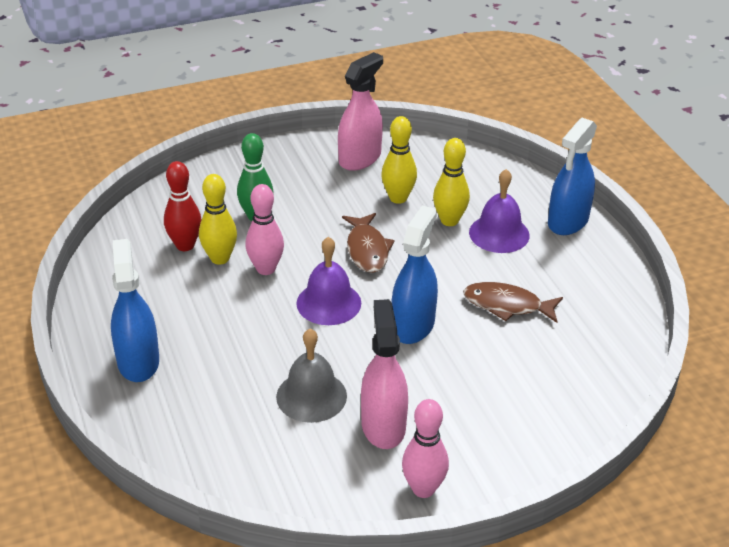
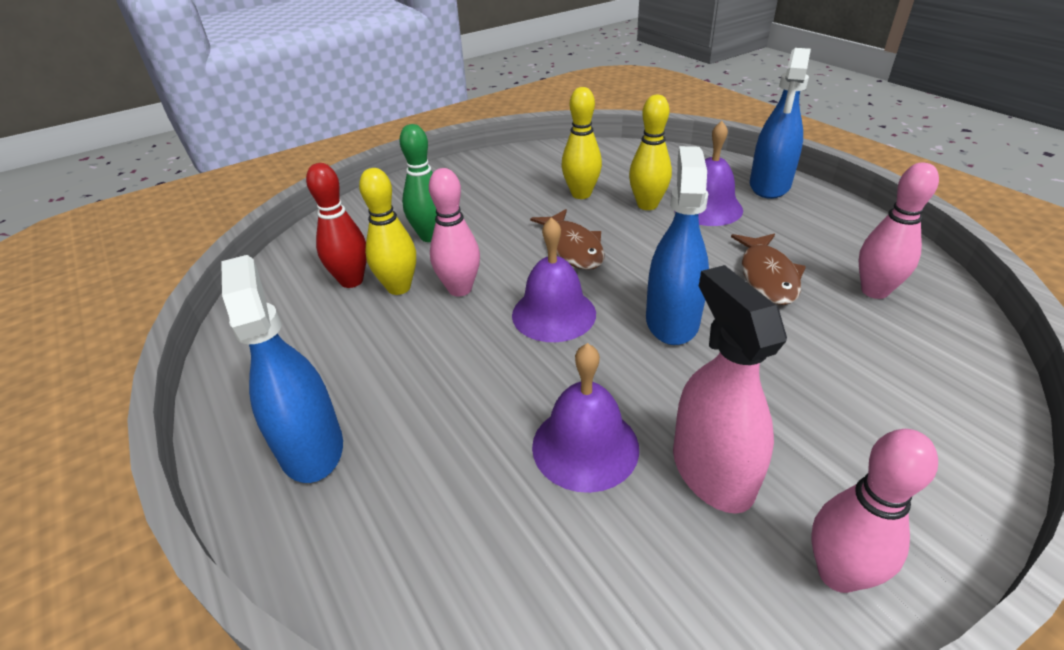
camera: 10 degrees left, 0 degrees up
(311, 396) = (585, 446): grey bell -> purple bell
(360, 158) = (524, 167): pink spray bottle -> none
(507, 305) = (767, 276): brown fish -> brown fish turned 90 degrees counterclockwise
(580, 333) = (874, 291): none -> pink bowling pin

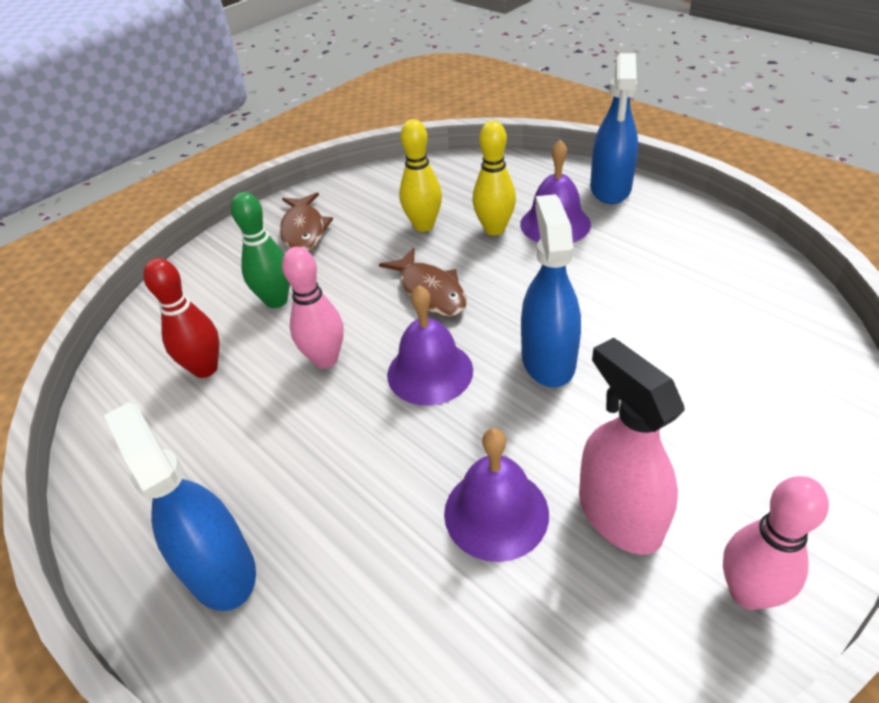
camera: 10 degrees left, 5 degrees up
(399, 287) = (259, 368): yellow bowling pin -> none
(767, 276) = (628, 295): brown fish -> brown fish (304, 230)
(874, 291) = (729, 295): pink bowling pin -> none

